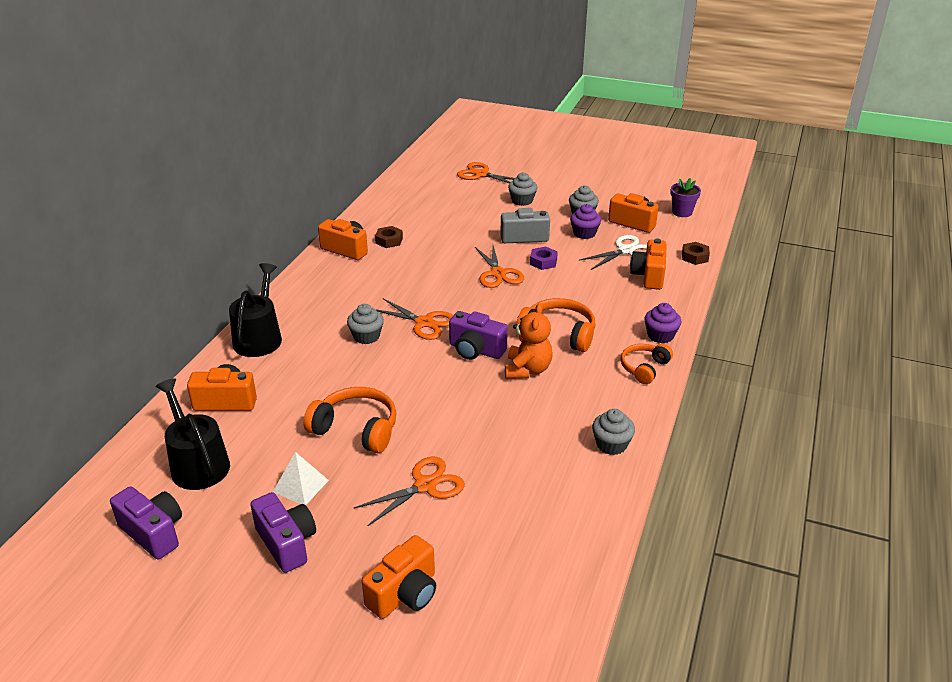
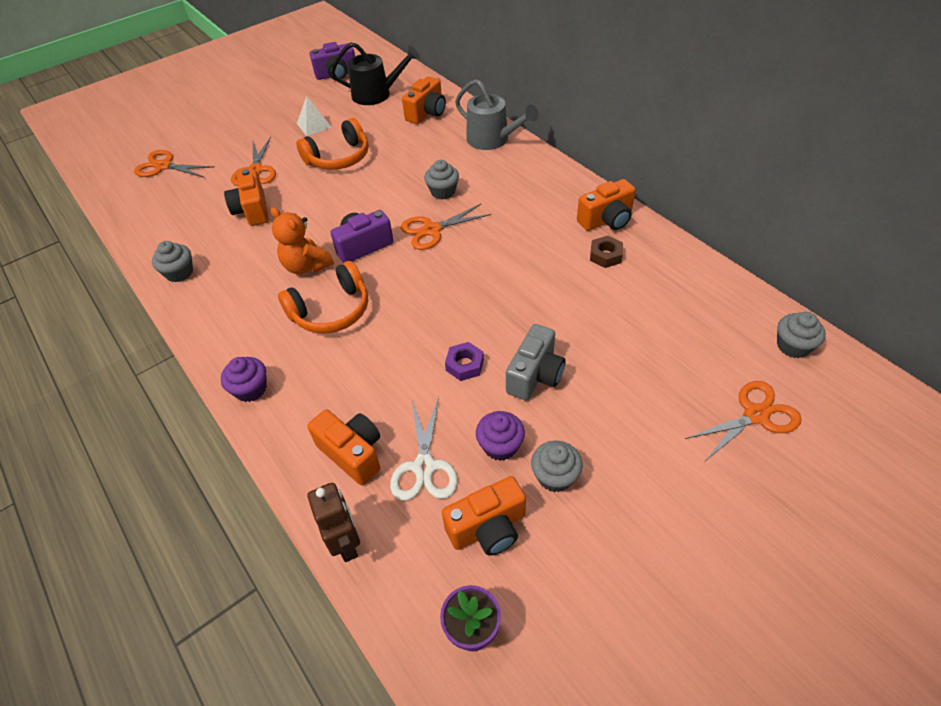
camera: 125 degrees right, 15 degrees up
(259, 338) = (492, 139): black watering can -> grey watering can
(287, 543) = (277, 112): purple camera -> none
(404, 594) = (194, 140): orange camera -> orange camera (252, 210)
(498, 274) = (471, 314): orange scissors -> orange scissors (164, 166)
(522, 201) = (638, 423): grey cupcake -> grey cupcake (793, 346)
(644, 368) = (225, 345): orange headphones -> none
(695, 257) = (346, 543): brown nut -> brown robot

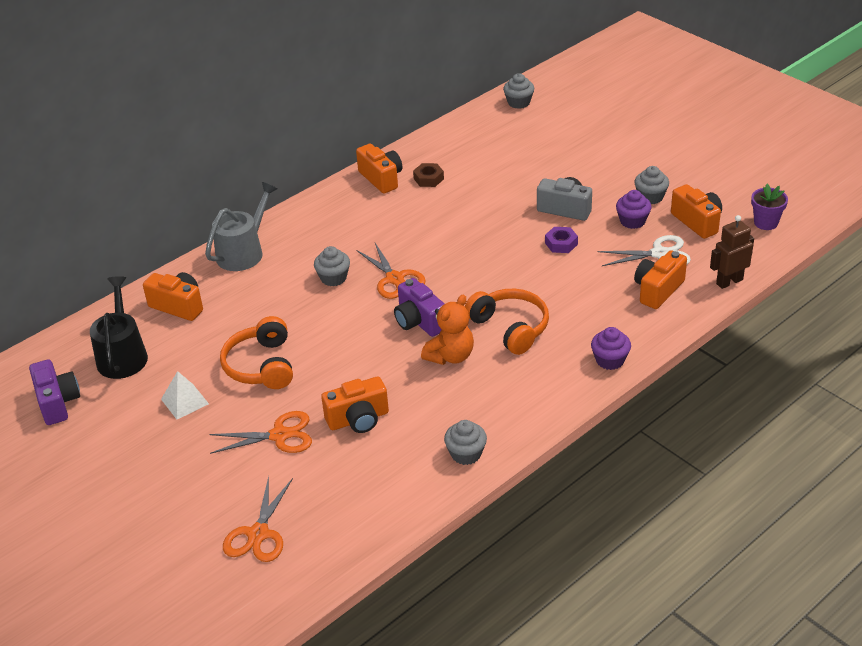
camera: 95 degrees left, 10 degrees down
(339, 158) = (261, 365): orange headphones -> orange headphones turned 150 degrees counterclockwise
(756, 415) = (582, 120): orange scissors -> none

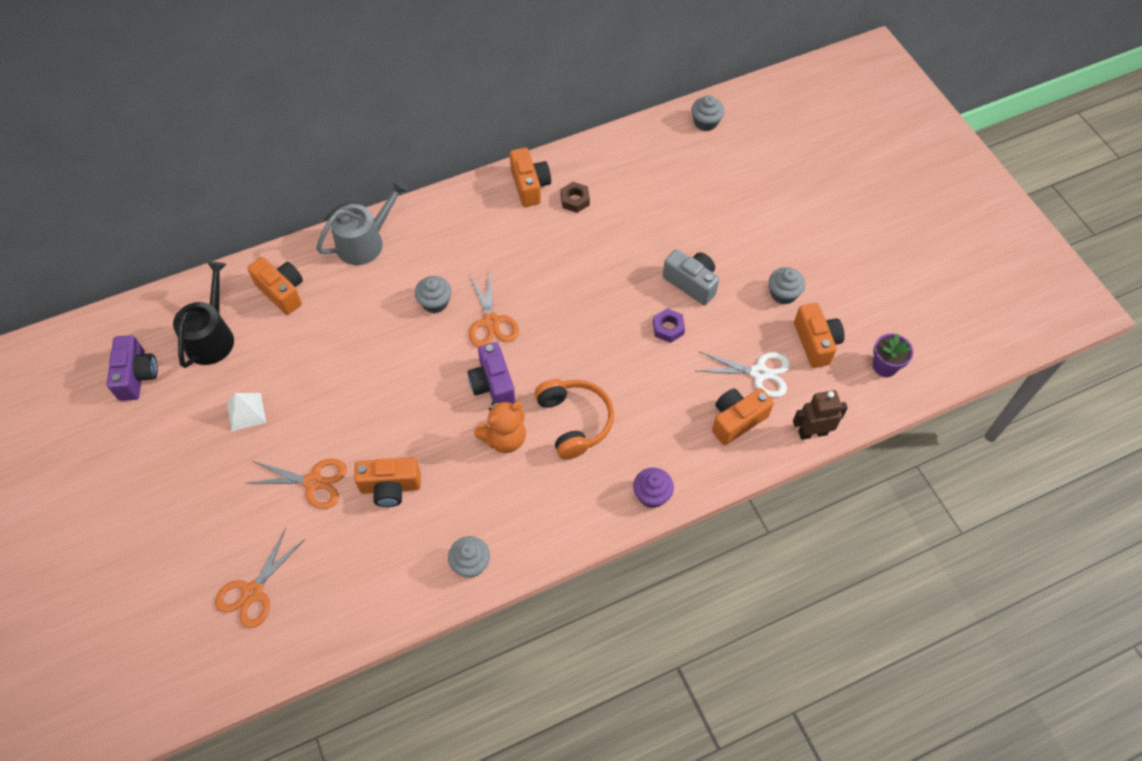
camera: 15 degrees right, 20 degrees up
(261, 365) = (329, 391): orange headphones -> none
(632, 221) = (751, 321): purple cupcake -> none

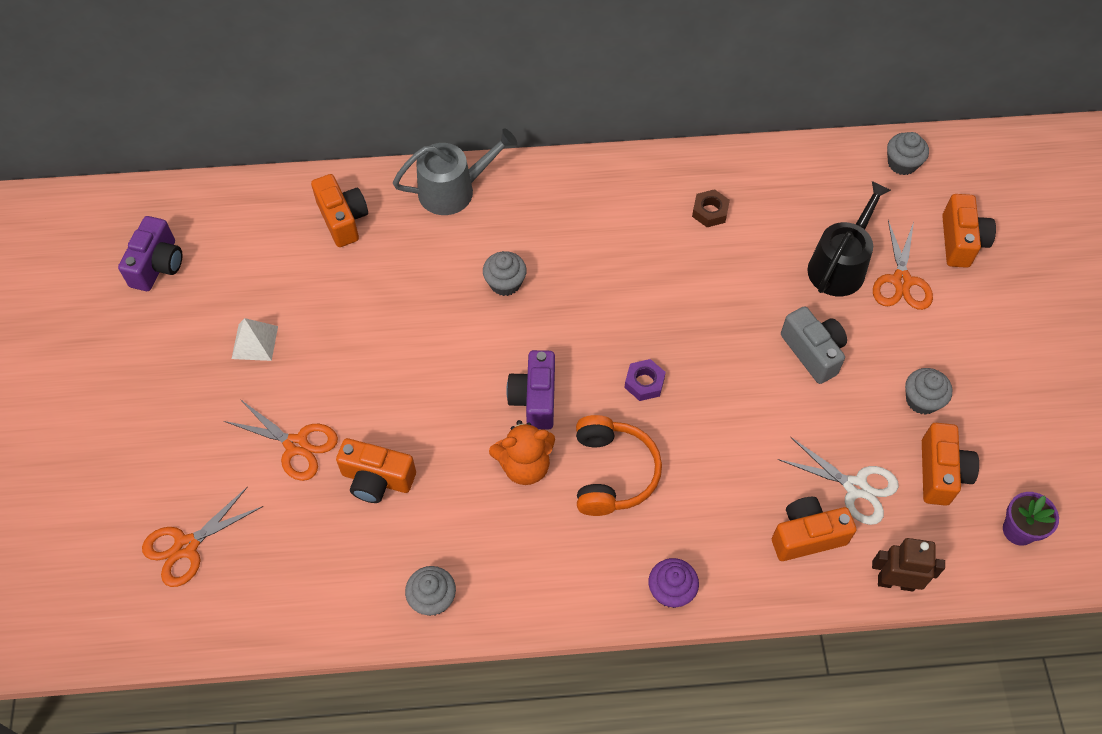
camera: 20 degrees right, 0 degrees up
(212, 337) = (250, 247): black watering can -> black watering can (839, 266)
(491, 322) = (560, 325): orange scissors -> orange scissors (901, 281)
(530, 186) = (663, 180): orange camera -> orange camera (961, 241)
(668, 328) = (764, 397): purple nut -> purple nut (644, 383)

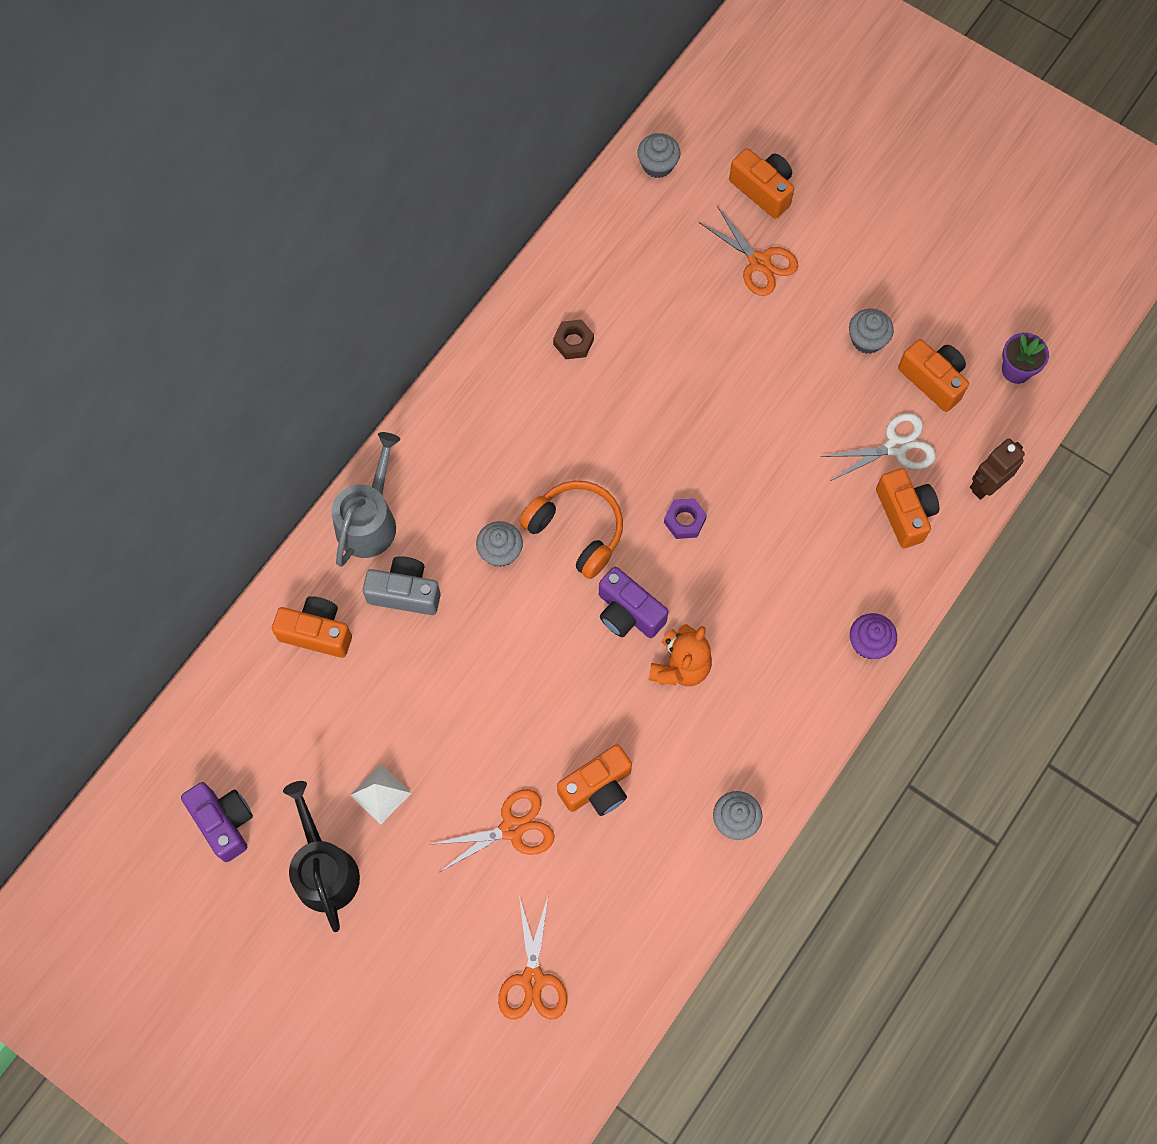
camera: 50 degrees left, 10 degrees up
(612, 473) = (741, 607): orange headphones -> orange headphones (576, 531)
(807, 536) = (904, 513): orange camera -> orange camera turned 135 degrees clockwise
(813, 352) = (764, 378): grey camera -> grey camera (405, 593)
(839, 266) = (707, 293): black watering can -> black watering can (324, 869)

